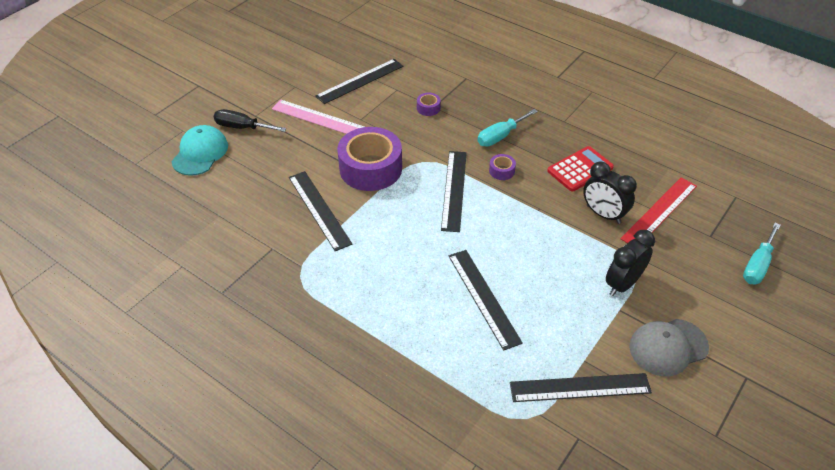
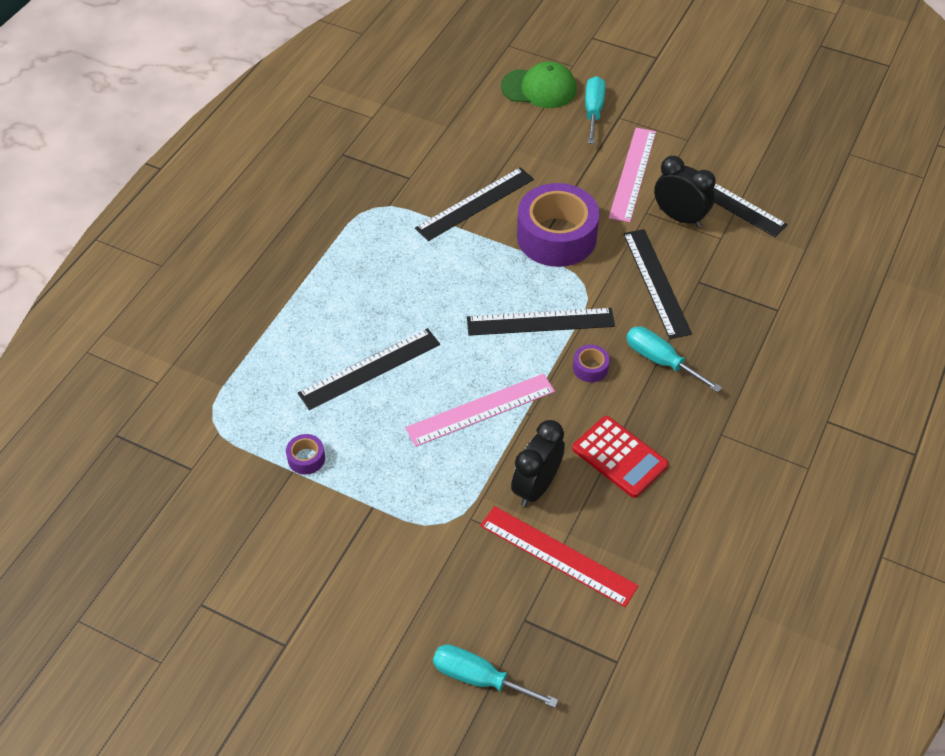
camera: 80 degrees right, 5 degrees up
(200, 153) = (539, 88): turquoise cap -> green cap
(242, 127) = (593, 111): black screwdriver -> turquoise screwdriver
(428, 108) = (693, 276): purple tape -> purple tape (306, 458)
(533, 234) = (481, 410): none -> pink ruler
(580, 388) = (254, 468): black ruler -> black ruler (656, 282)
(622, 284) = (415, 510): black clock -> black clock (679, 217)
(668, 347) = (321, 558): grey cap -> none

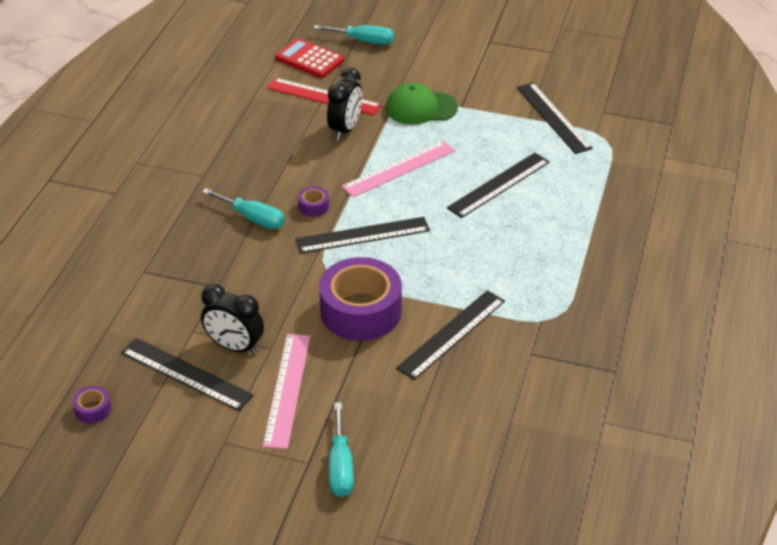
camera: 170 degrees right, 10 degrees down
(306, 458) = (522, 126): purple tape -> purple tape (93, 409)
(539, 88) = (413, 491): green cap -> green cap (421, 108)
(619, 457) = (284, 152): red calculator -> red calculator (309, 59)
(656, 282) = (258, 280): black ruler -> black ruler (553, 117)

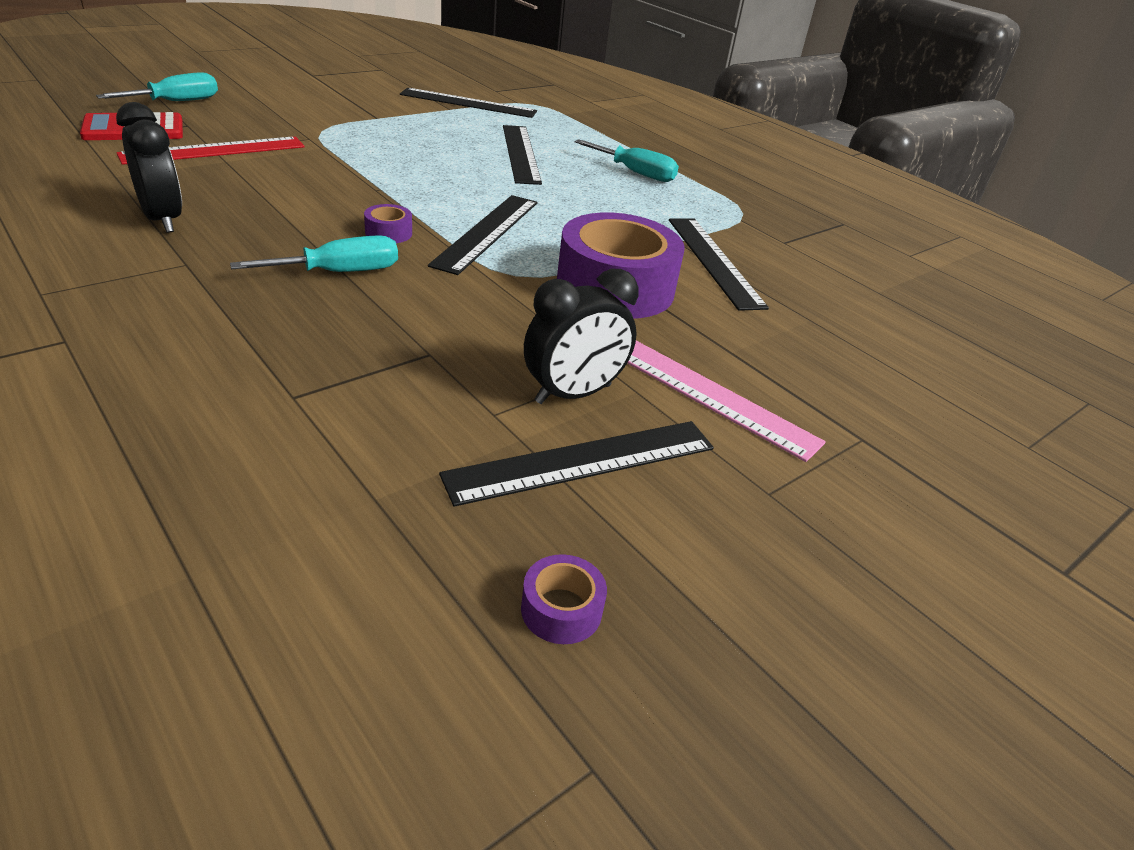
camera: 60 degrees left, 5 degrees down
(340, 466) = (886, 418): turquoise screwdriver -> turquoise screwdriver (635, 173)
(345, 129) = (294, 165): black clock -> black clock (163, 220)
(399, 168) = (412, 174): pink ruler -> none
(421, 108) = (341, 129): green cap -> none

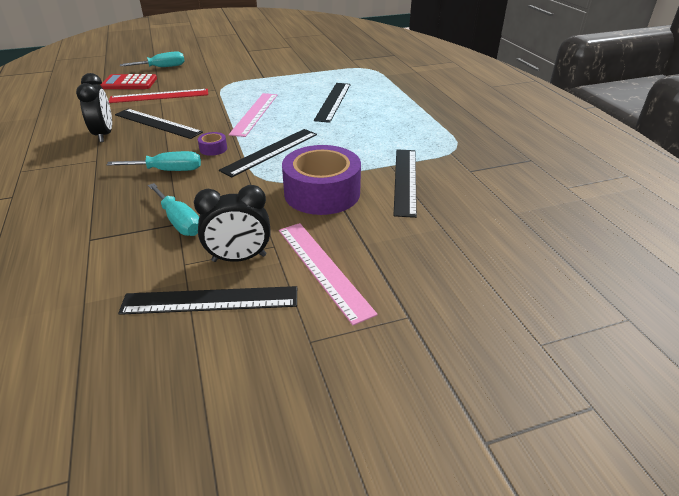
camera: 25 degrees right, 0 degrees up
(412, 175) = (255, 114): none -> pink ruler
(468, 103) = (326, 68): black ruler -> black ruler (157, 123)
(561, 609) = (126, 386): purple tape -> none
(635, 173) = (400, 117): turquoise screwdriver -> turquoise screwdriver (179, 221)

